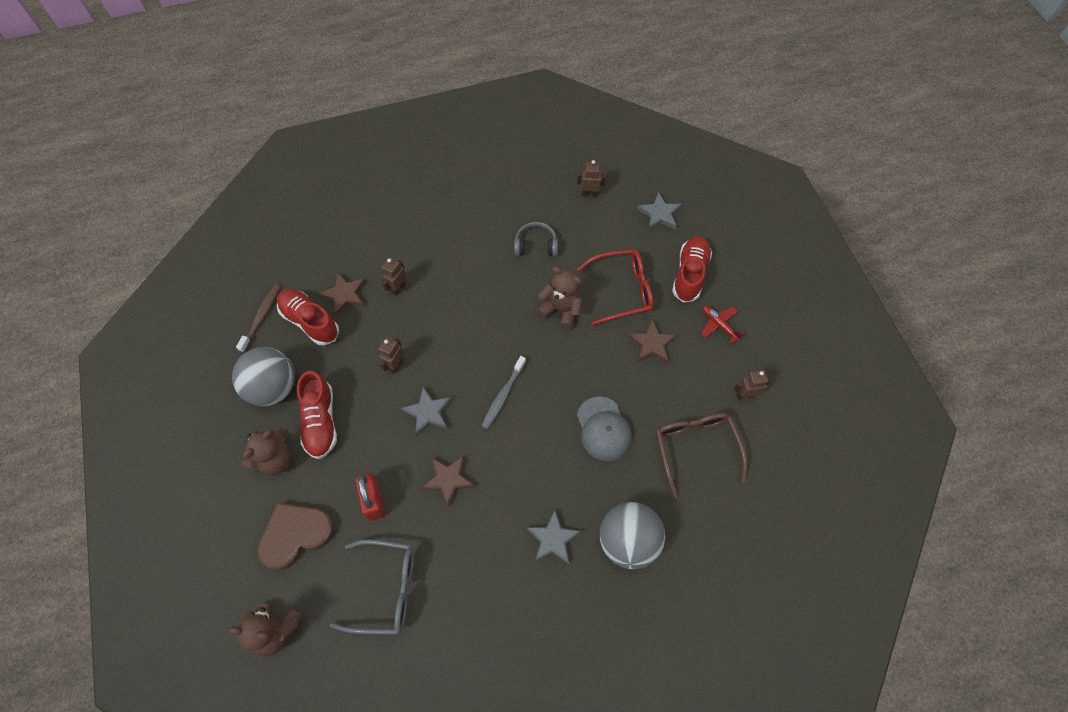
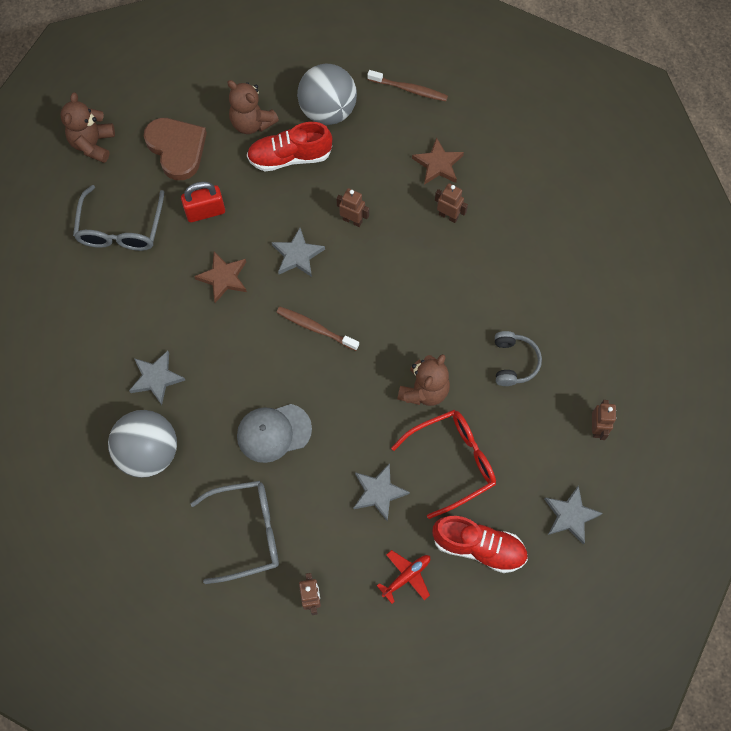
camera: 90 degrees right, 5 degrees up
(310, 321) = (404, 134): red shoe -> none
(503, 395) = (315, 328): grey toothbrush -> brown toothbrush
(622, 290) = (452, 462): red glasses -> red glasses turned 105 degrees counterclockwise
(652, 344) = (379, 492): brown star -> grey star
(696, 448) = (247, 532): brown glasses -> grey glasses

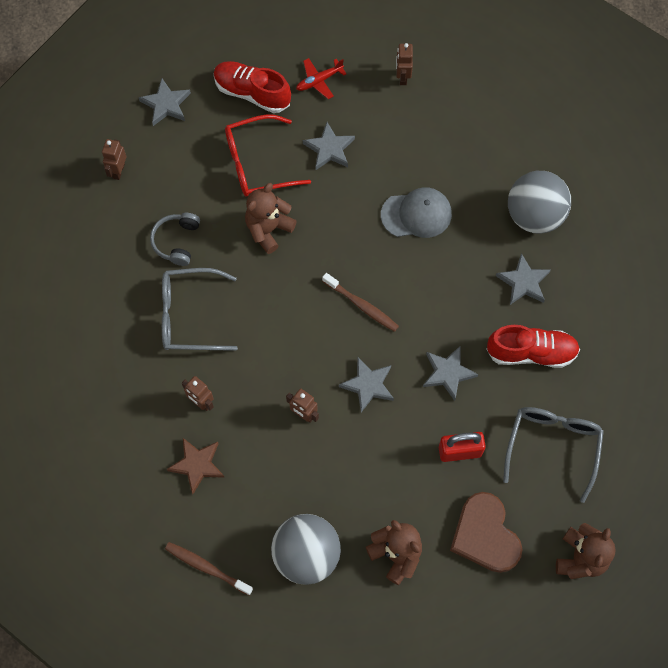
camera: 170 degrees left, 0 degrees up
(223, 278) = (448, 373): brown star -> grey star
(247, 532) = (451, 135): grey glasses -> grey glasses (190, 316)
(290, 157) = (359, 502): red shoe -> red shoe (531, 352)

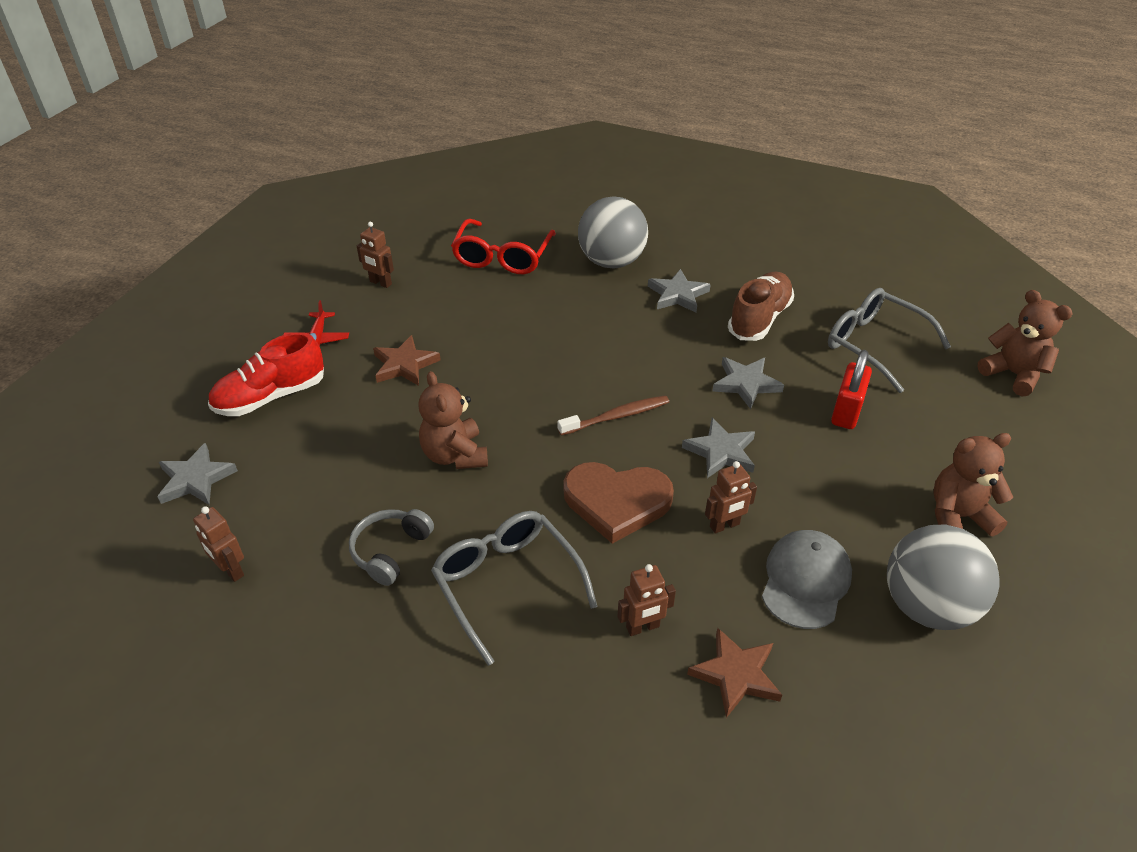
camera: 60 degrees left, 25 degrees down
(177, 241) = (391, 551): grey headphones -> grey headphones turned 75 degrees clockwise
(190, 316) = (507, 584): grey glasses -> grey glasses turned 120 degrees clockwise
(207, 568) = (906, 735): brown toothbrush -> none
(257, 163) = (362, 429): red glasses -> red glasses (502, 257)
(329, 149) = (404, 365): grey star -> brown star
(416, 214) = (542, 334): grey cap -> grey cap (805, 581)
(485, 535) = (960, 432): brown heart -> brown heart (617, 502)
(531, 352) = (759, 319): red shoe -> brown shoe

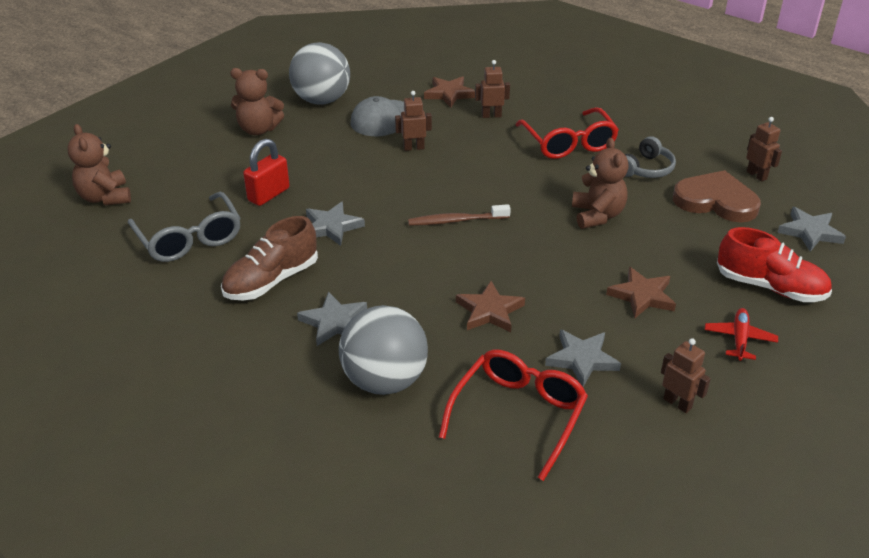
camera: 165 degrees left, 5 degrees down
(270, 397) = (770, 287): red shoe -> red shoe turned 45 degrees clockwise
(507, 584) = (568, 143): grey glasses -> red glasses
(547, 326) = (489, 311): none -> brown star
(617, 502) = (481, 170): brown heart -> brown heart (716, 201)
(721, 452) = (387, 185): grey star -> grey star (582, 359)

